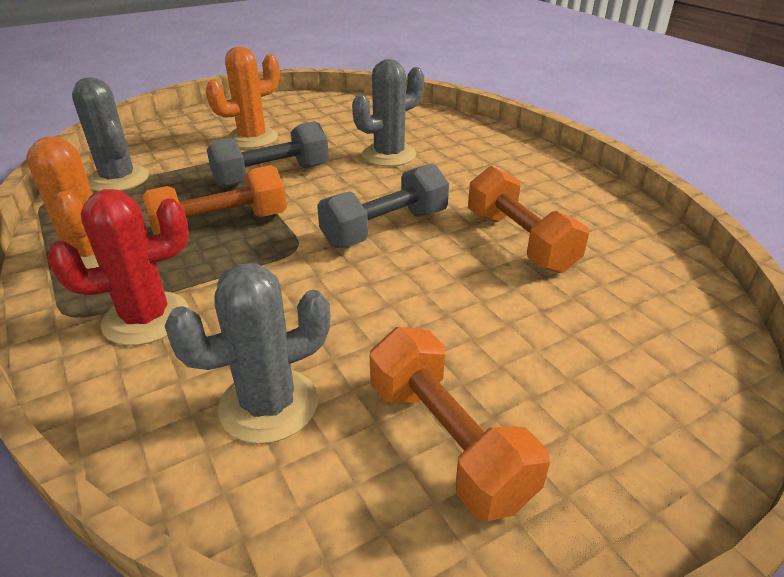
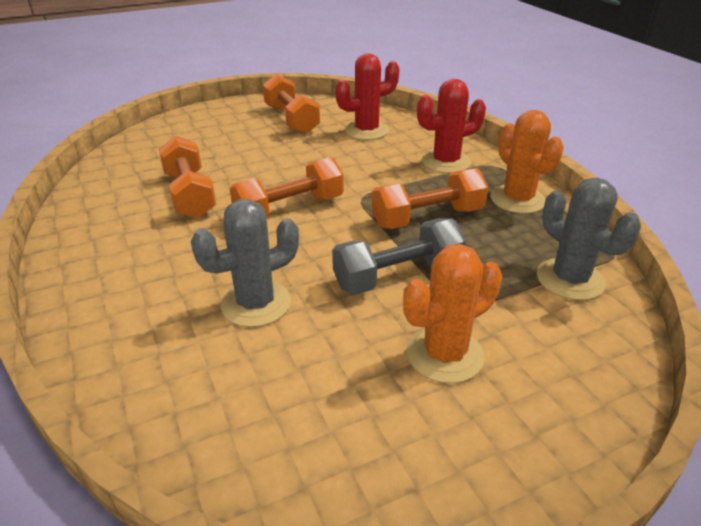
camera: 175 degrees left, 0 degrees up
(269, 405) = (366, 131): grey cactus -> red cactus
(385, 228) = (289, 209): grey dumbbell -> orange dumbbell

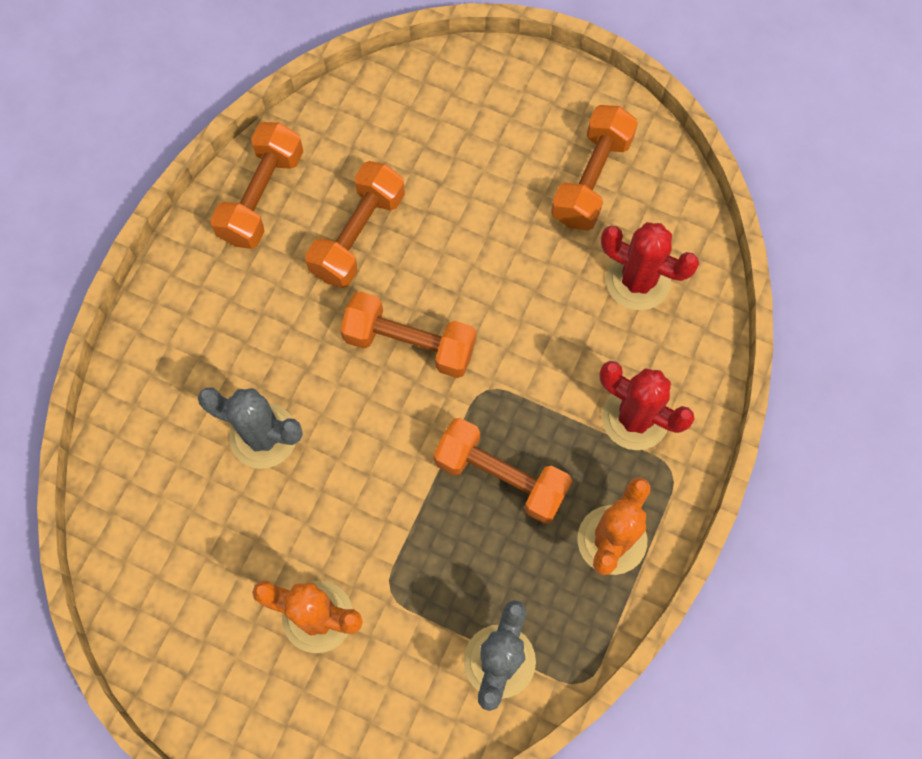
camera: 50 degrees right, 35 degrees up
(96, 216) = (261, 196): none -> orange dumbbell
(397, 276) = (386, 515): grey dumbbell -> none

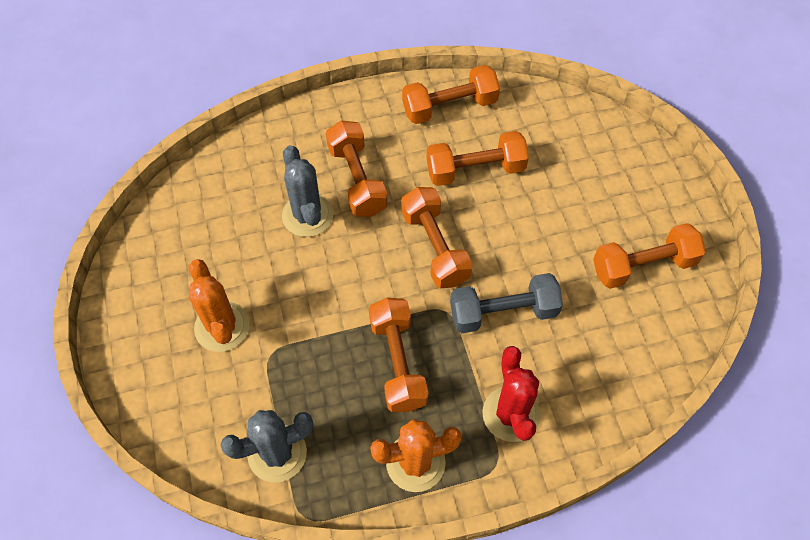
camera: 50 degrees right, 10 degrees down
(265, 354) = (357, 179): none -> orange dumbbell
(532, 340) = (503, 312): none -> grey dumbbell
(638, 280) = (604, 344): red cactus -> none

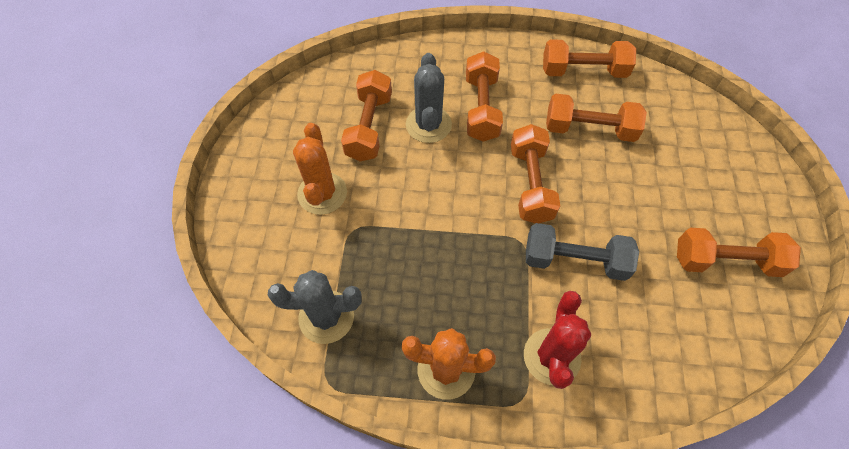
camera: 20 degrees right, 0 degrees up
(397, 362) = (462, 273): orange dumbbell -> orange dumbbell (369, 127)

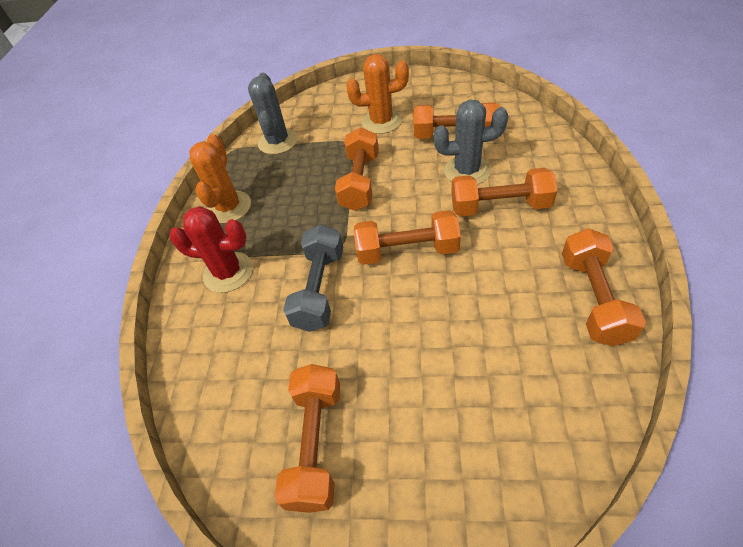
camera: 95 degrees right, 10 degrees down
(589, 129) = (494, 303): orange dumbbell -> orange dumbbell (360, 182)

